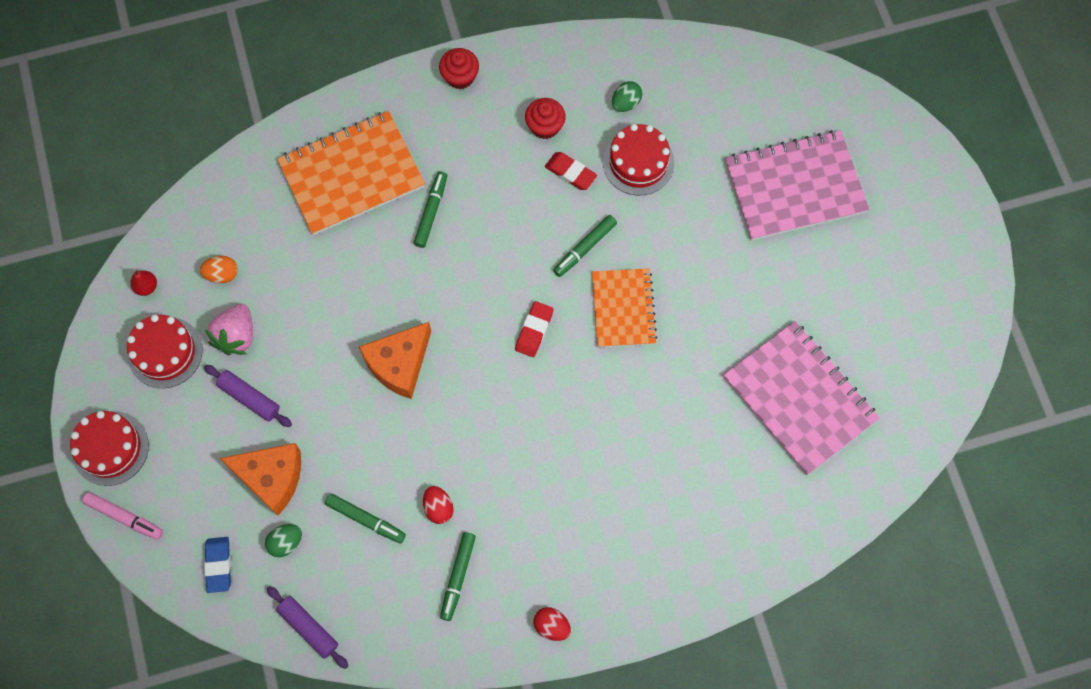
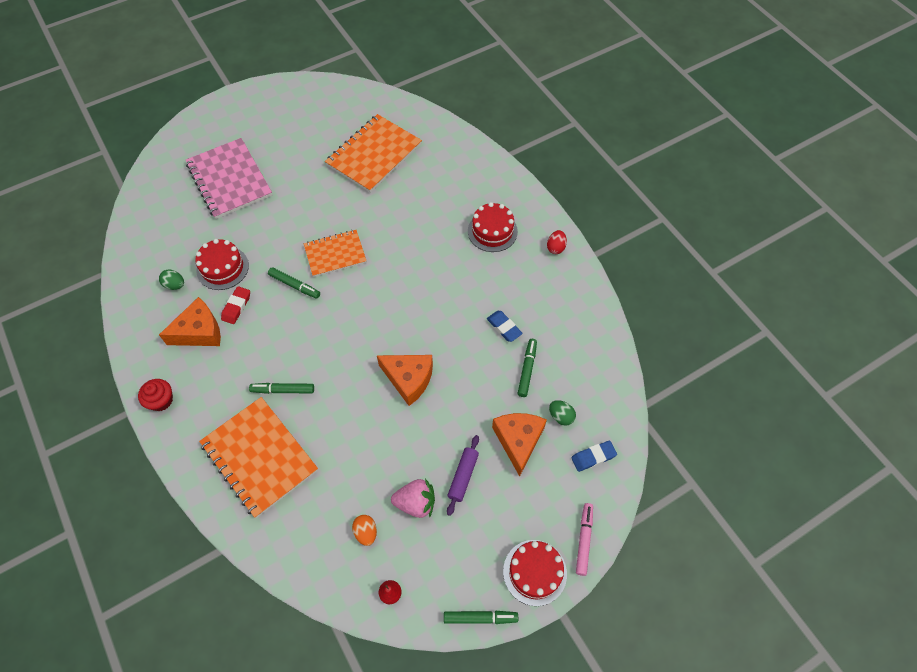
camera: 105 degrees left, 10 degrees down
(165, 352) = (443, 556): red cake -> red cake (492, 231)
(308, 628) = (612, 384): purple rolling pin -> none
(438, 508) = (504, 327): red egg -> blue eraser
(458, 577) = (545, 305): green marker -> green marker (480, 618)
(534, 330) = (363, 301): red eraser -> none
(545, 126) = (199, 331): red cupcake -> orange cheese
(799, 398) = (374, 155): pink notebook -> orange notebook

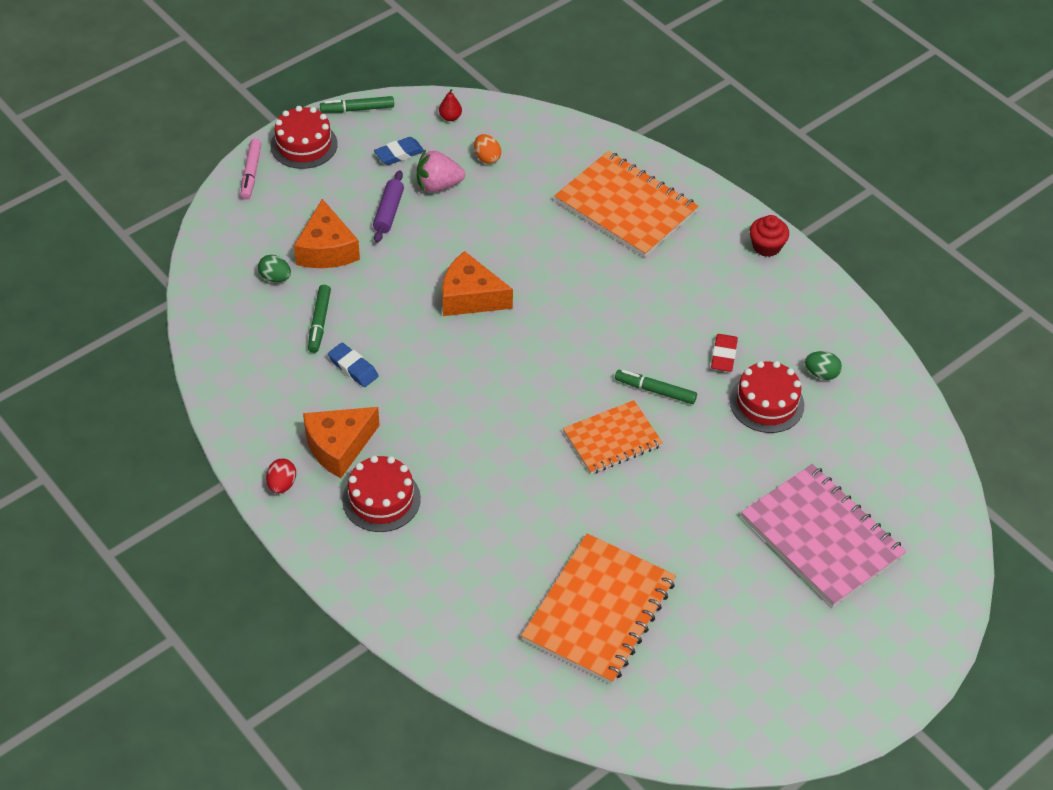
camera: 170 degrees right, 10 degrees down
(199, 331) = (758, 322): orange cheese -> orange cheese (338, 446)
(283, 390) = (624, 271): green marker -> none
(593, 457) = (237, 243): blue eraser -> blue eraser (399, 154)

